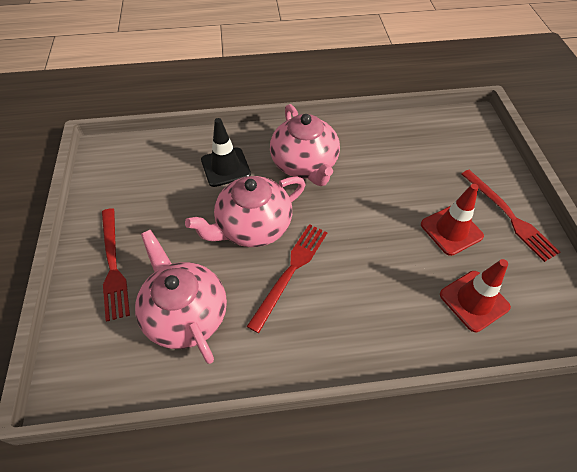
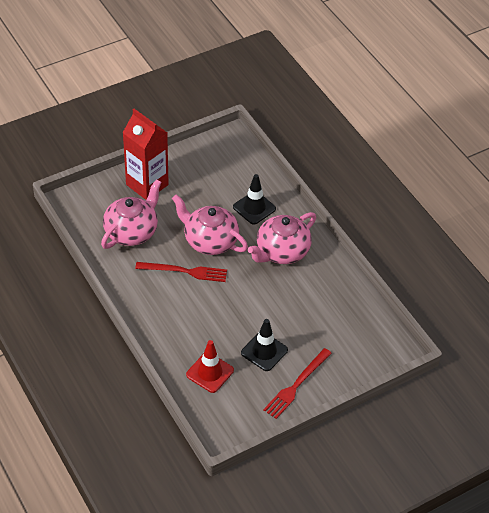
camera: 65 degrees right, 5 degrees down
(113, 265) = (147, 185): red fork -> red carton
(451, 230) = (264, 351): red traffic cone -> black traffic cone

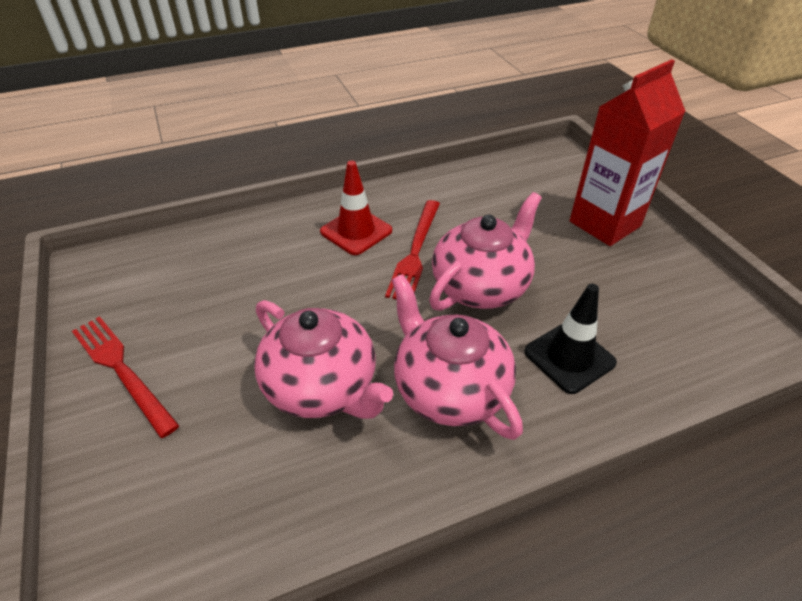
camera: 100 degrees right, 5 degrees down
(132, 231) = (501, 204): pink teapot -> pink teapot (322, 387)
(210, 372) = (207, 263): red traffic cone -> red traffic cone (356, 231)
(264, 351) = (216, 333): black traffic cone -> none

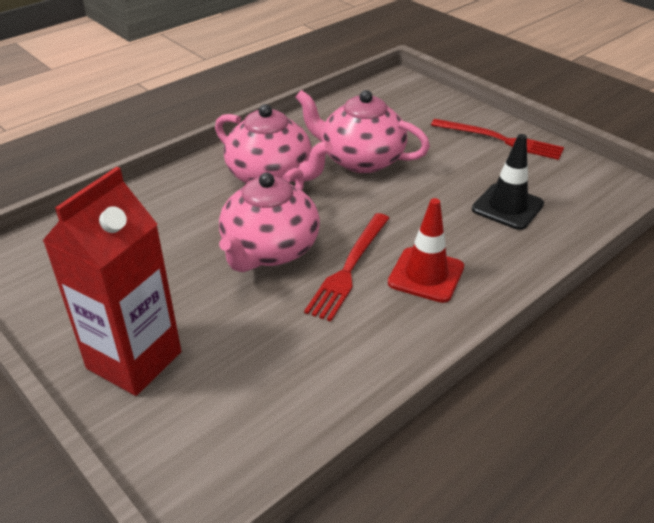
camera: 160 degrees right, 5 degrees down
(415, 252) = (349, 268): red fork -> red fork turned 150 degrees counterclockwise
(569, 357) = (182, 213): black traffic cone -> black traffic cone (507, 207)

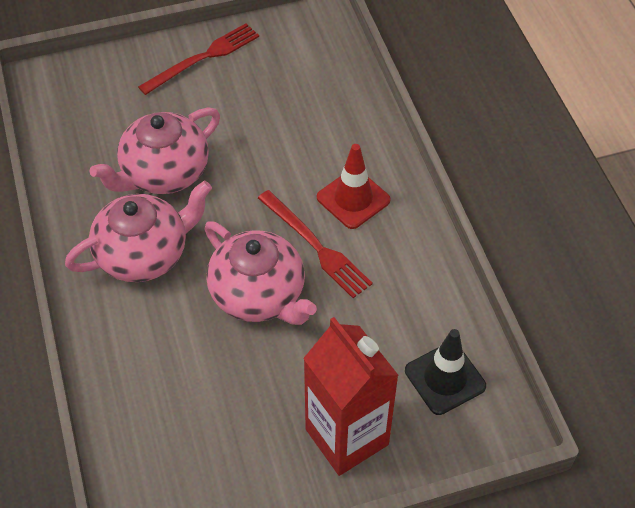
camera: 65 degrees left, 15 degrees up
(507, 207) = (301, 104): black traffic cone -> black traffic cone (445, 378)

